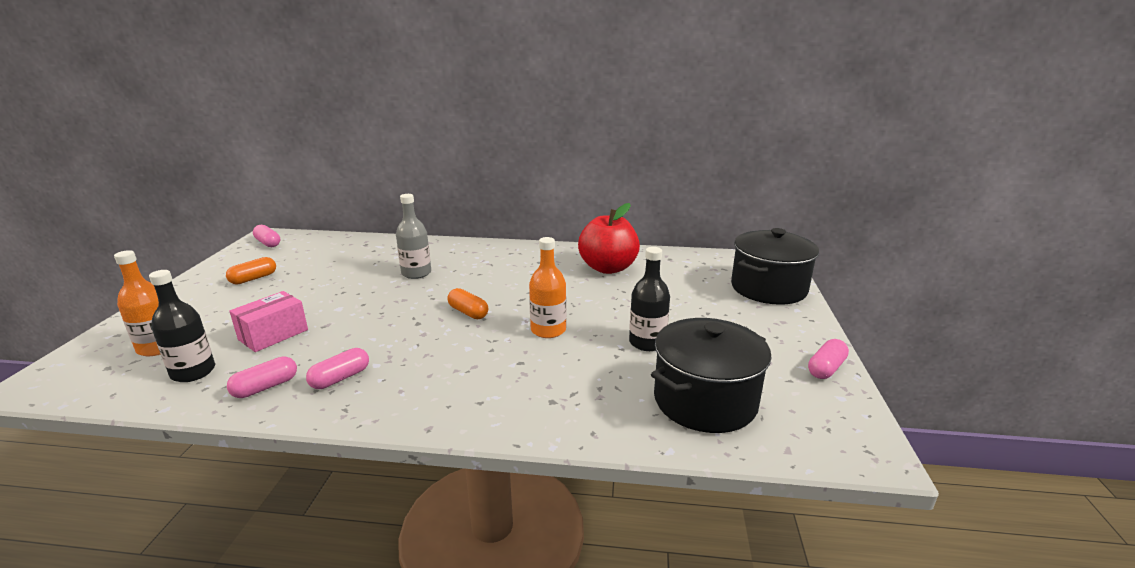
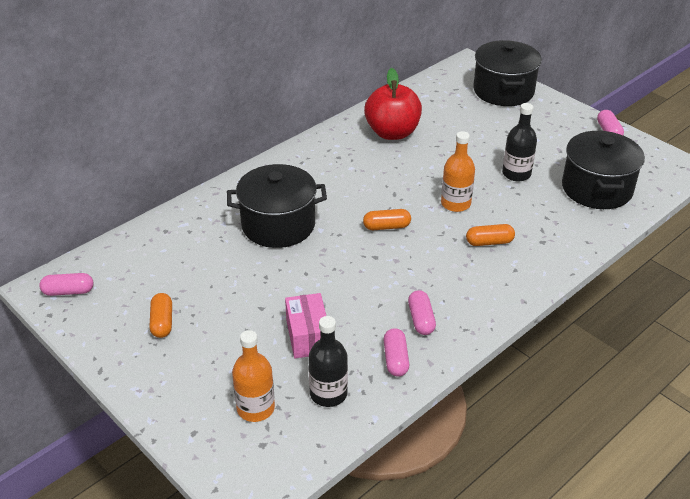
camera: 50 degrees left, 15 degrees up
(416, 273) = (278, 225): grey bottle -> black pot
(509, 369) = (489, 242): none -> orange capsule

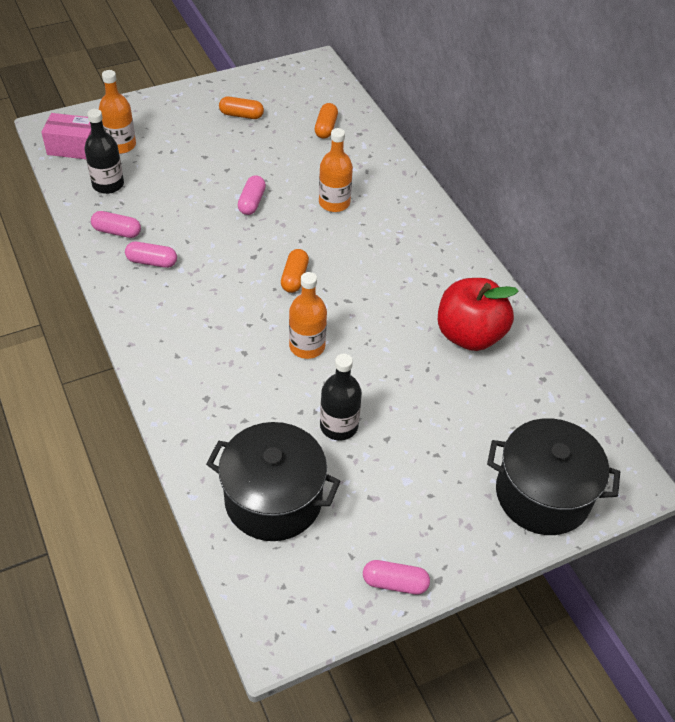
camera: 105 degrees right, 10 degrees up
(68, 291) = (305, 75): pink capsule -> pink capsule (252, 202)
(278, 225) = (334, 203): black pot -> orange bottle
(308, 336) = (176, 188): pink box -> pink box (74, 147)
(489, 242) = (229, 351): orange capsule -> orange capsule (326, 128)

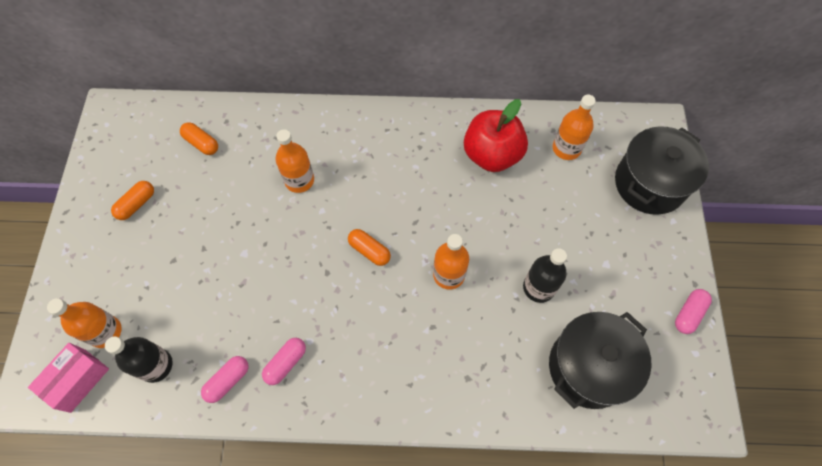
camera: 60 degrees left, 15 degrees up
(252, 202) = (259, 245): pink capsule -> none
(528, 398) = (566, 148): none -> orange bottle

